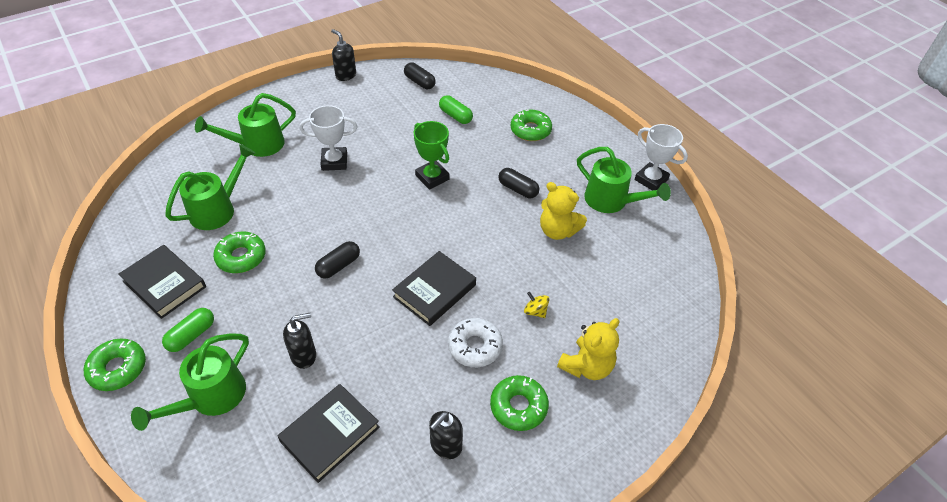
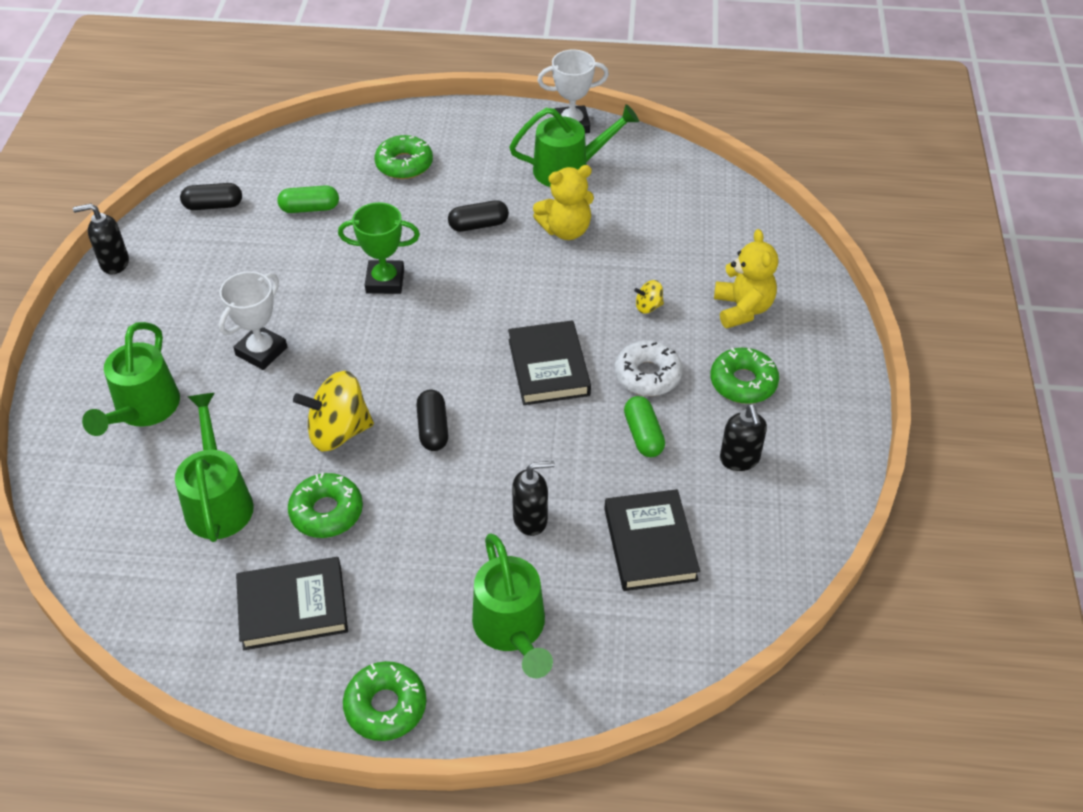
camera: 50 degrees left, 0 degrees up
(191, 335) = (403, 612): green capsule -> green capsule (643, 435)
(303, 226) = (338, 431): none -> yellow spinning top
(304, 356) = (531, 519): black soap dispenser -> black soap dispenser turned 60 degrees clockwise

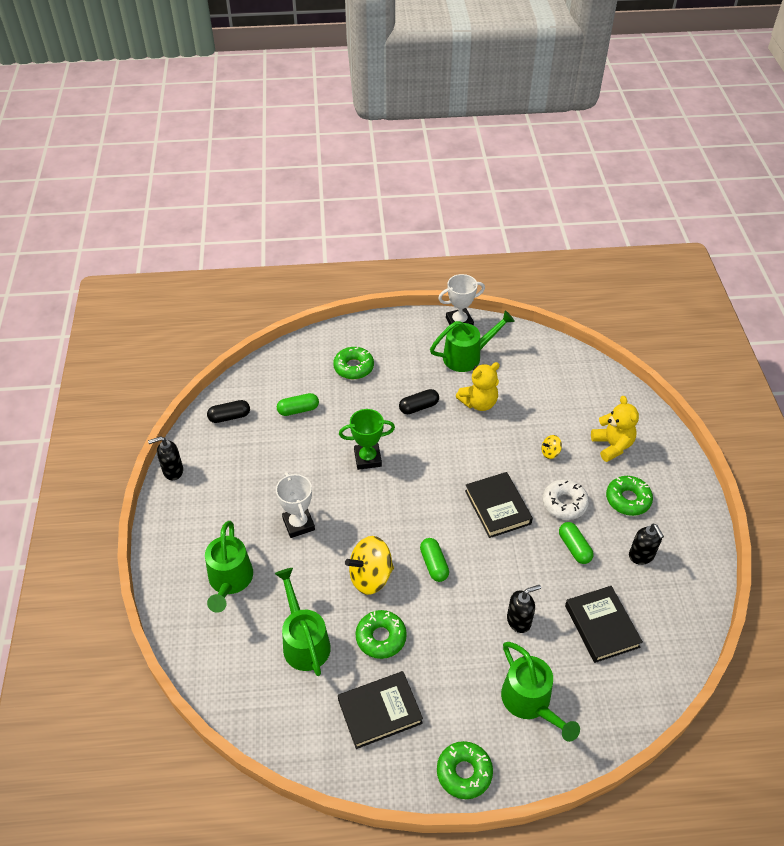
camera: 10 degrees left, 0 degrees up
(261, 351) = (298, 524): white trophy -> white trophy turned 45 degrees counterclockwise
(433, 428) = (434, 564): black capsule -> green capsule

